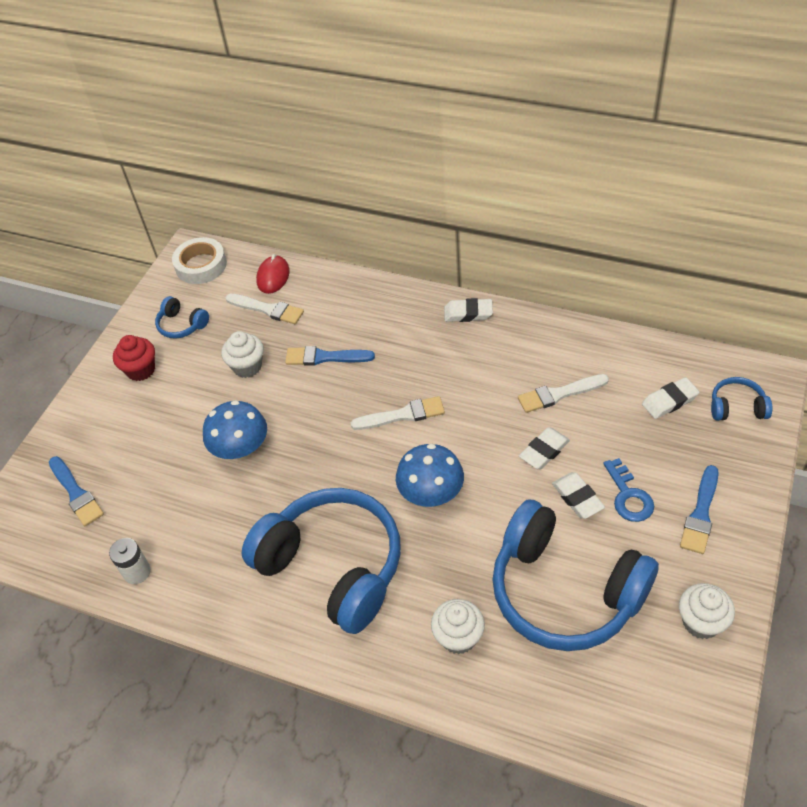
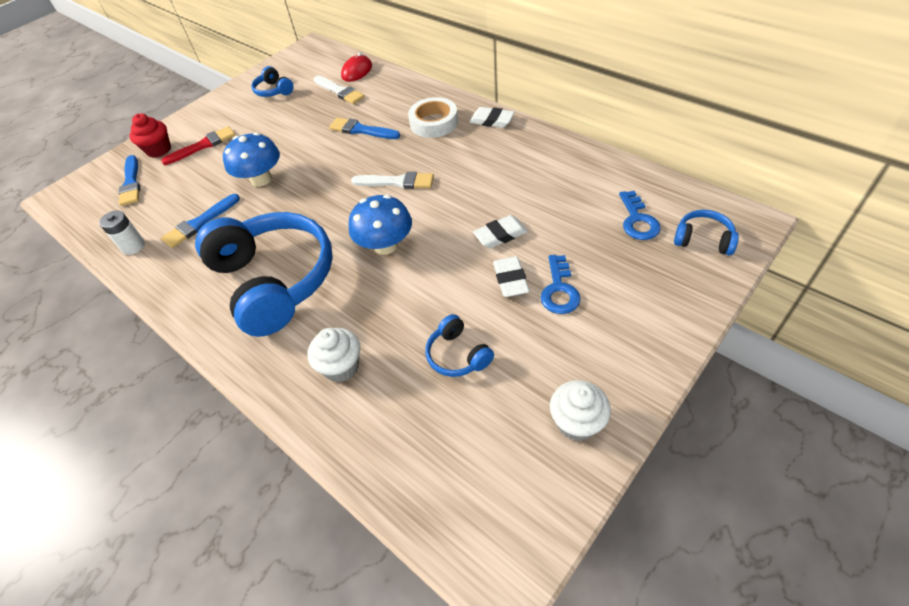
camera: 20 degrees right, 0 degrees up
(137, 421) = (203, 145): none -> red brush
(141, 370) = (227, 113): red cupcake -> red cupcake (159, 150)
(201, 265) = (311, 56): white tape -> white tape (434, 123)
(247, 366) = (301, 125): white cupcake -> none
(559, 394) = (537, 194): white brush -> none
(565, 590) = (458, 355): blue headphones -> blue headphones, size x0.42
(669, 401) = (637, 220): white eraser -> blue key
(700, 514) = (623, 323): blue brush -> blue brush (199, 223)

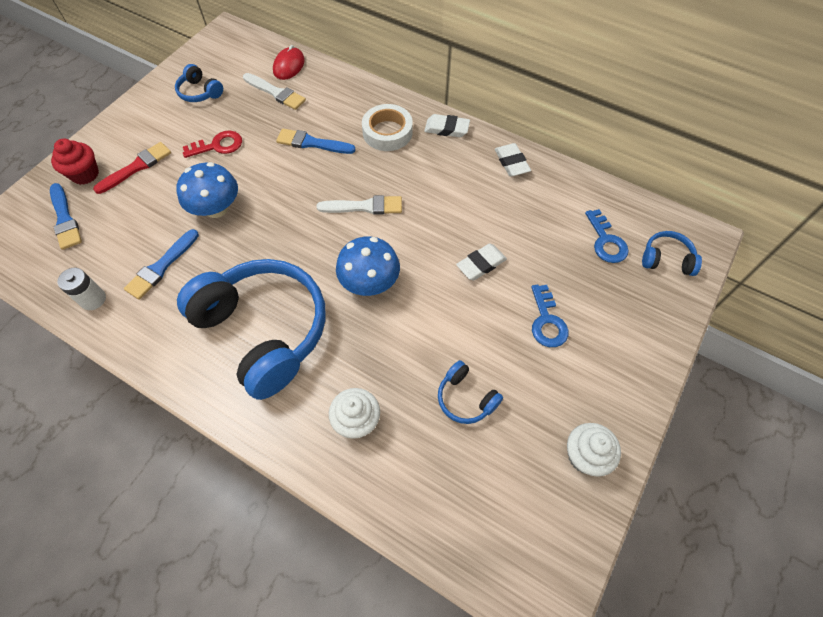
camera: 15 degrees left, 10 degrees up
(277, 131) = (218, 145): none -> red key
(510, 279) = (500, 313): white eraser -> white eraser (511, 162)

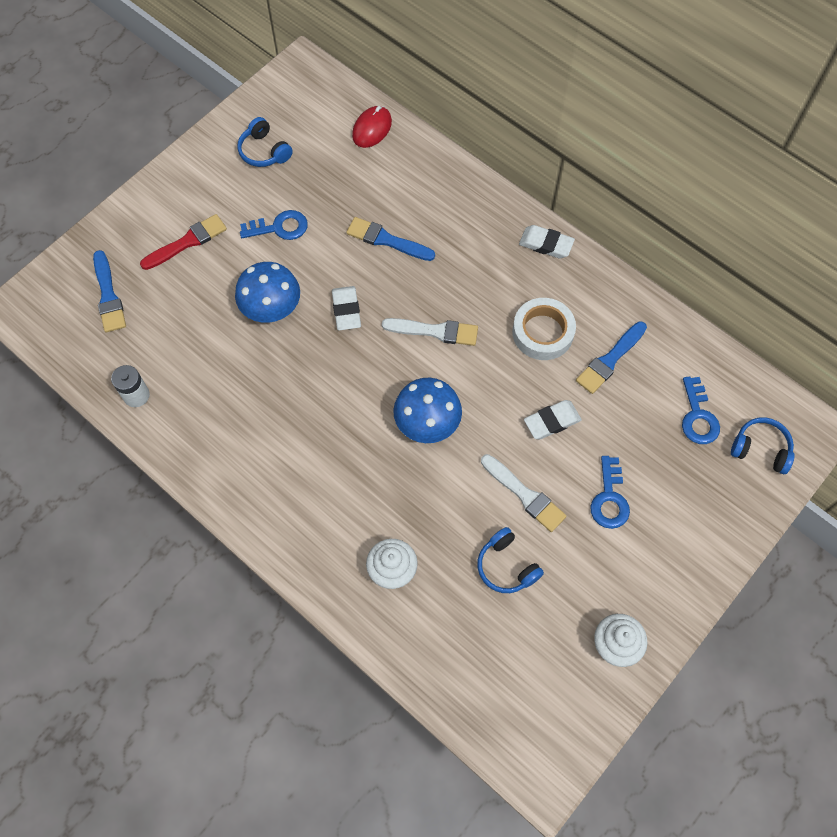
camera: 10 degrees right, 5 degrees up
(85, 174) = (131, 242): red cupcake -> none
(161, 267) = (208, 369): blue brush -> blue brush (610, 360)
(218, 145) = (280, 227): red key -> blue key
(263, 331) = (309, 460): blue headphones -> none
(276, 93) = (352, 165): white brush -> white brush (525, 495)
(387, 132) = (475, 239): white tape -> white tape (542, 332)
(511, 162) = (613, 301): white eraser -> white eraser (346, 310)

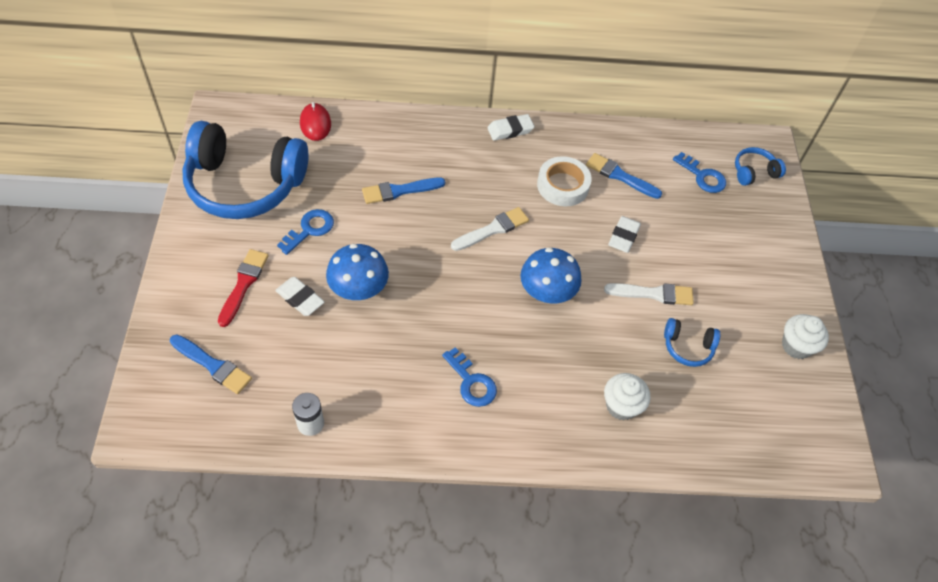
camera: 45 degrees left, 10 degrees down
(264, 151) = (245, 184): blue headphones -> blue headphones, size x2.38
(346, 310) = (416, 255): white eraser -> white eraser (300, 298)
(609, 499) = (704, 260): blue key -> blue key (471, 382)
(610, 360) = (620, 176): blue brush -> blue brush turned 120 degrees clockwise

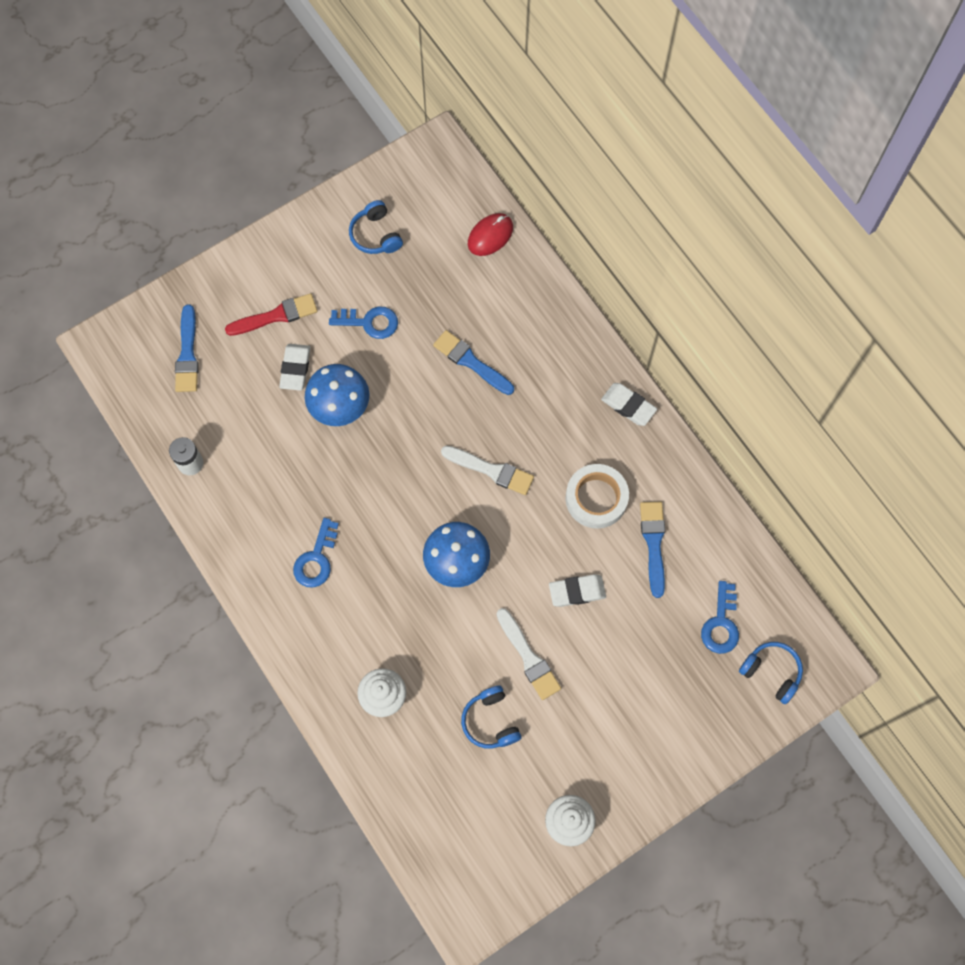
camera: 60 degrees right, 15 degrees up
(245, 184) = (376, 235): blue headphones -> blue headphones, size x0.42

